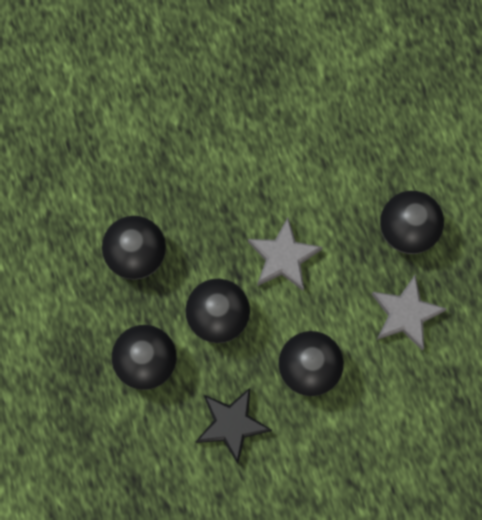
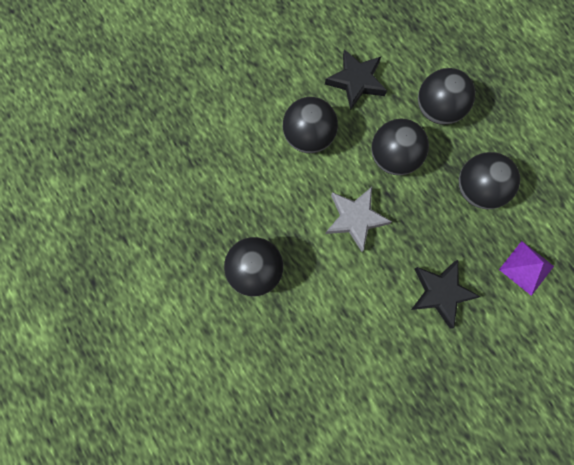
camera: 165 degrees right, 0 degrees up
(117, 158) = (526, 267): none -> purple pyramid
(217, 156) = (440, 293): none -> black star
(405, 314) = (241, 198): grey star -> none

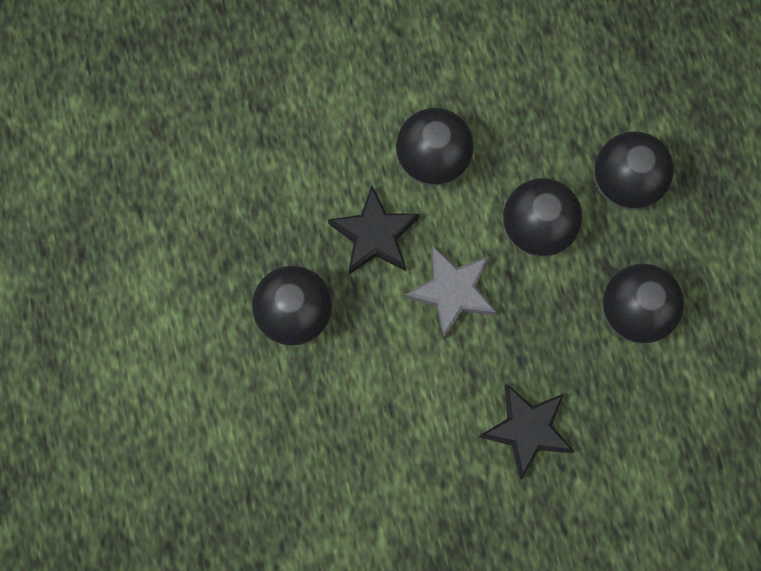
camera: 20 degrees right, 0 degrees up
(356, 81) = (528, 104): black star -> black star (375, 235)
(526, 267) = (656, 439): purple pyramid -> none

